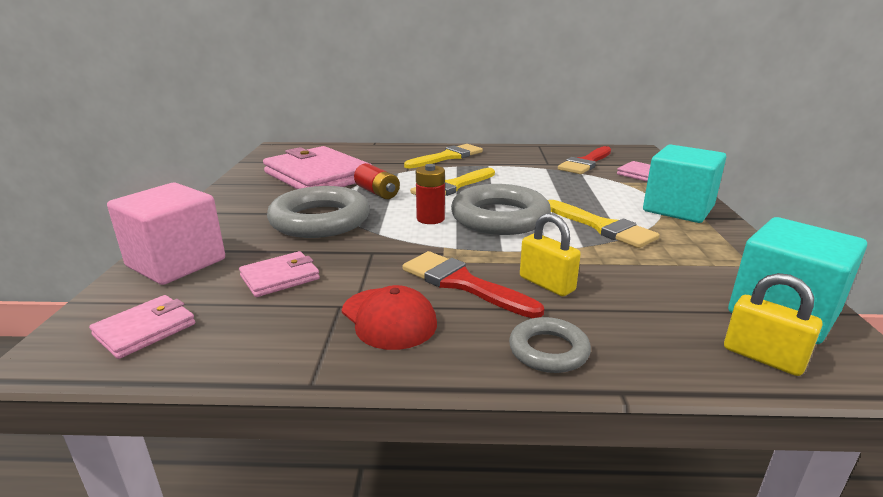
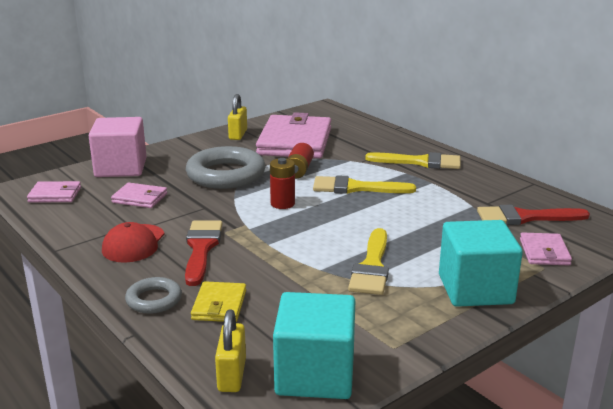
camera: 50 degrees right, 0 degrees up
(500, 217) = (324, 224): grey ring -> none
(546, 284) = (238, 274): yellow padlock -> yellow padlock (238, 134)
(602, 315) = (219, 305): none -> yellow wallet

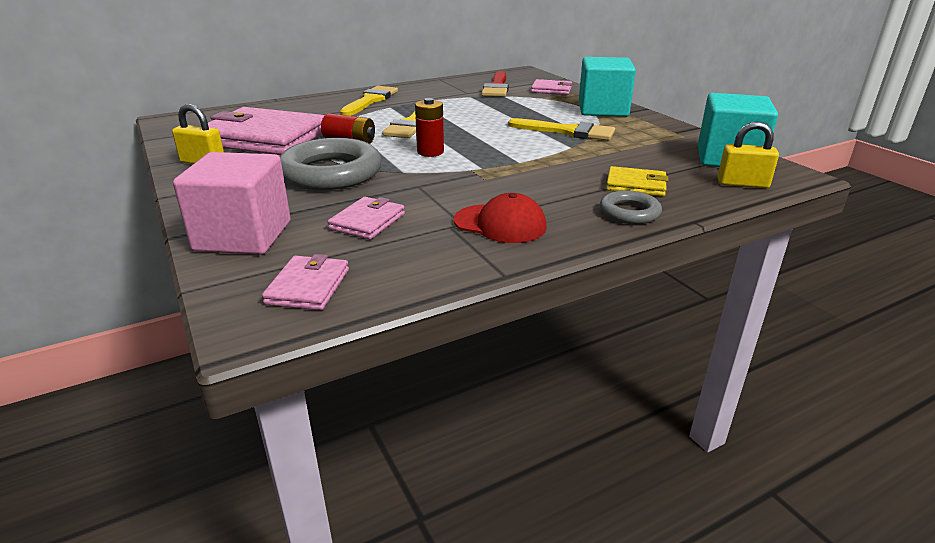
camera: 80 degrees left, 5 degrees up
(201, 248) = (521, 189): red brush -> none

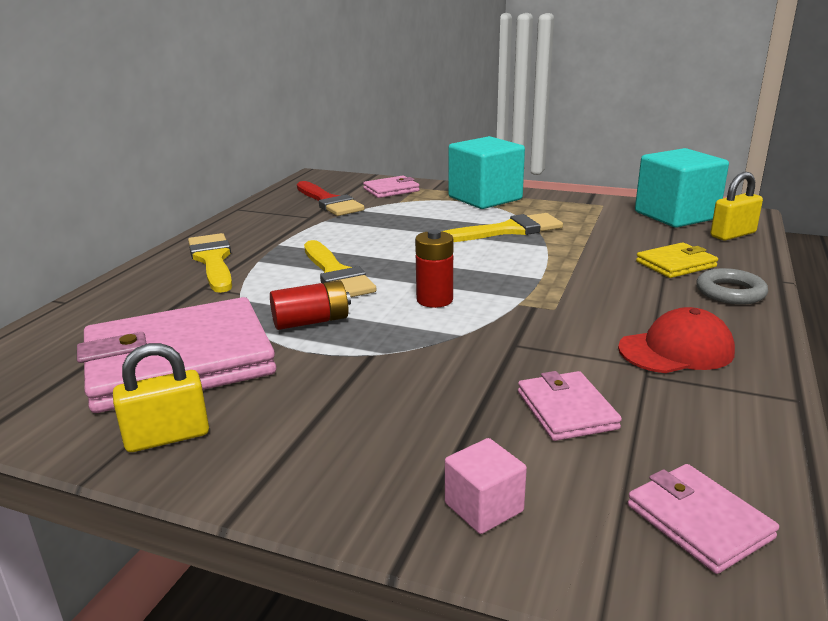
camera: 40 degrees left, 5 degrees down
(243, 236) = (483, 507): pink cube -> pink cube, size x0.48
(331, 173) = (386, 371): grey ring -> none

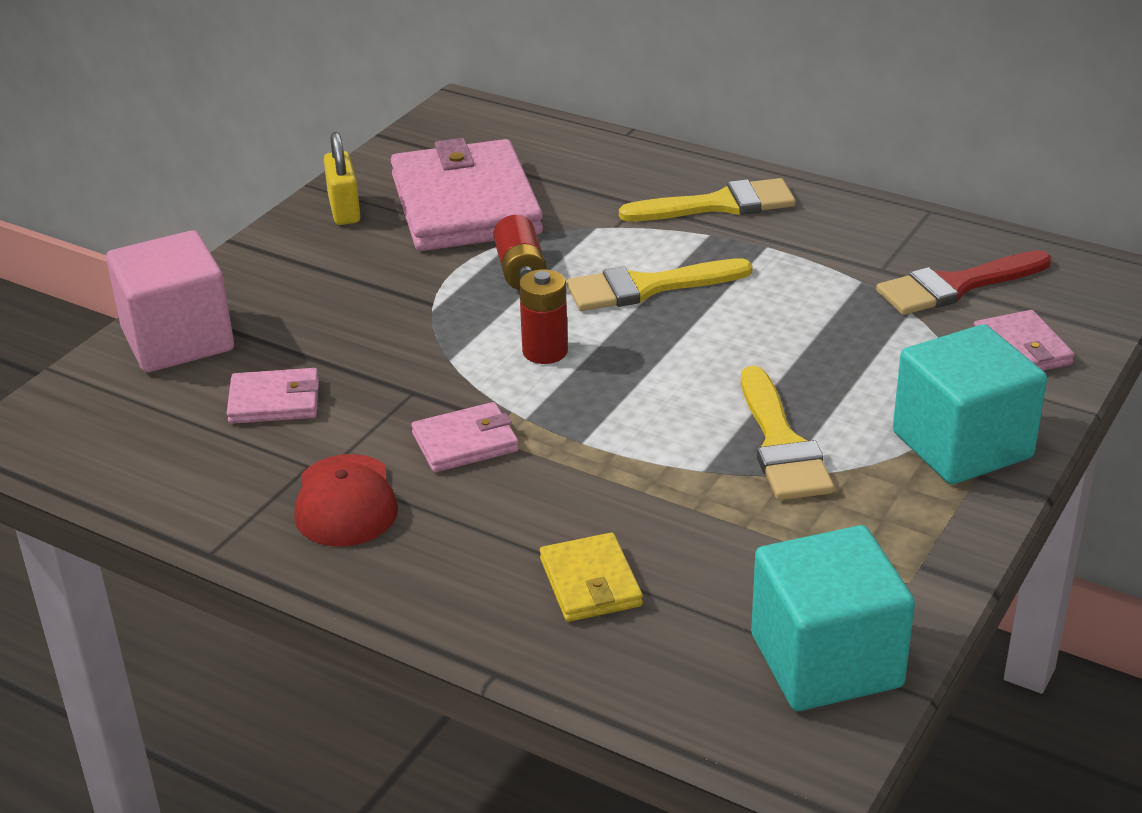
camera: 100 degrees right, 10 degrees up
(483, 507) = (178, 340): pink cube -> pink cube, size x2.10
(699, 521) = (100, 433): pink wallet -> pink wallet (465, 442)
(730, 292) = (474, 602): grey ring -> none
(733, 234) = (704, 699): yellow padlock -> none

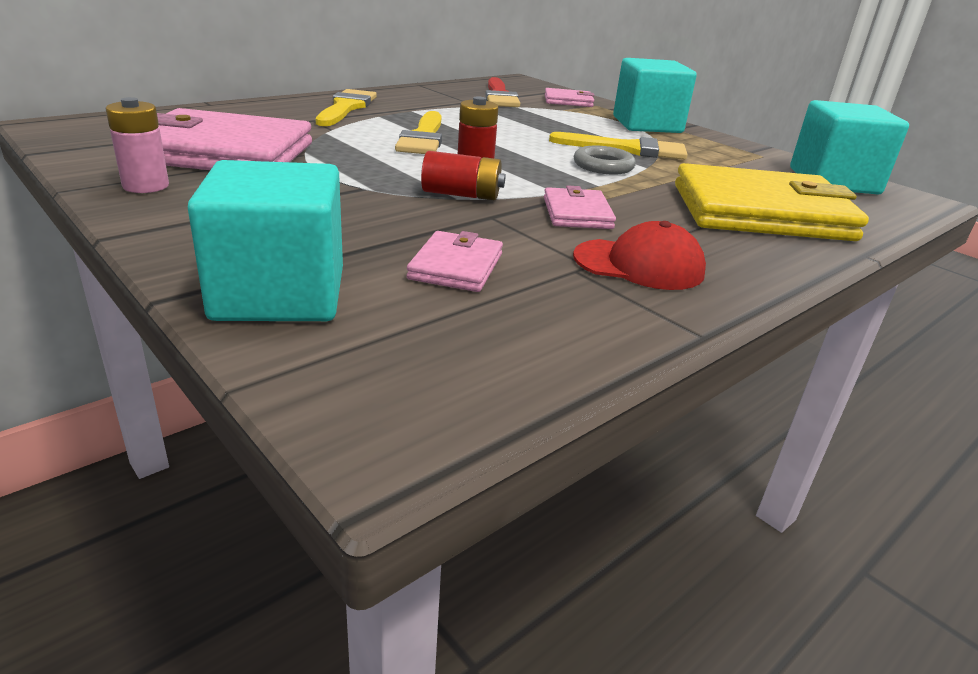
camera: 75 degrees left, 5 degrees down
(178, 340) = (279, 294): pink cube -> turquoise cube
(344, 210) = (146, 186): yellow padlock -> pink battery
(520, 270) = (353, 158): red battery -> red battery (461, 194)
(590, 582) = (760, 212): yellow wallet -> yellow wallet, size x2.14
(669, 435) = (603, 166): none -> grey ring

